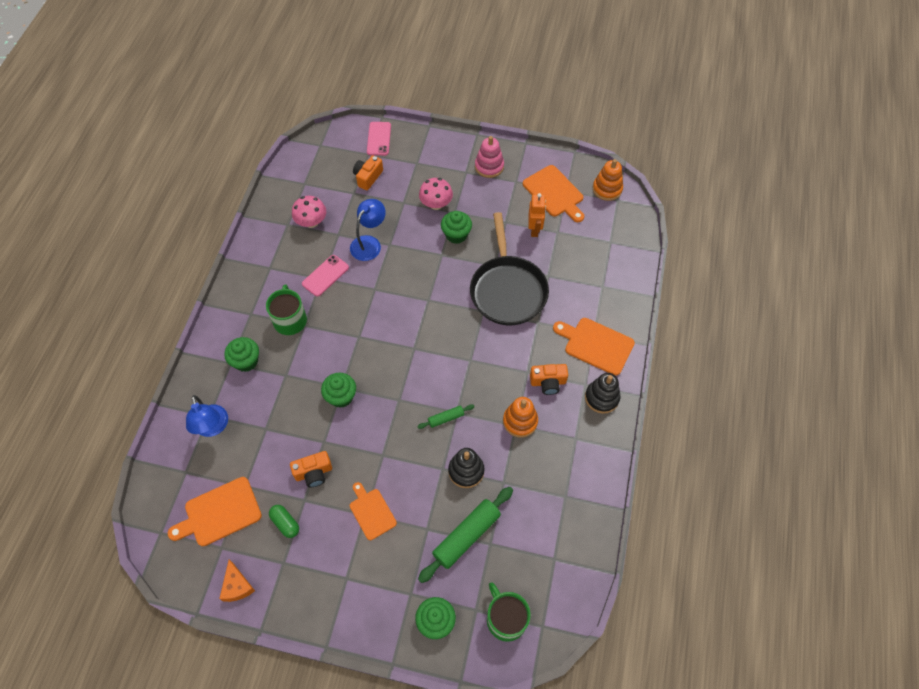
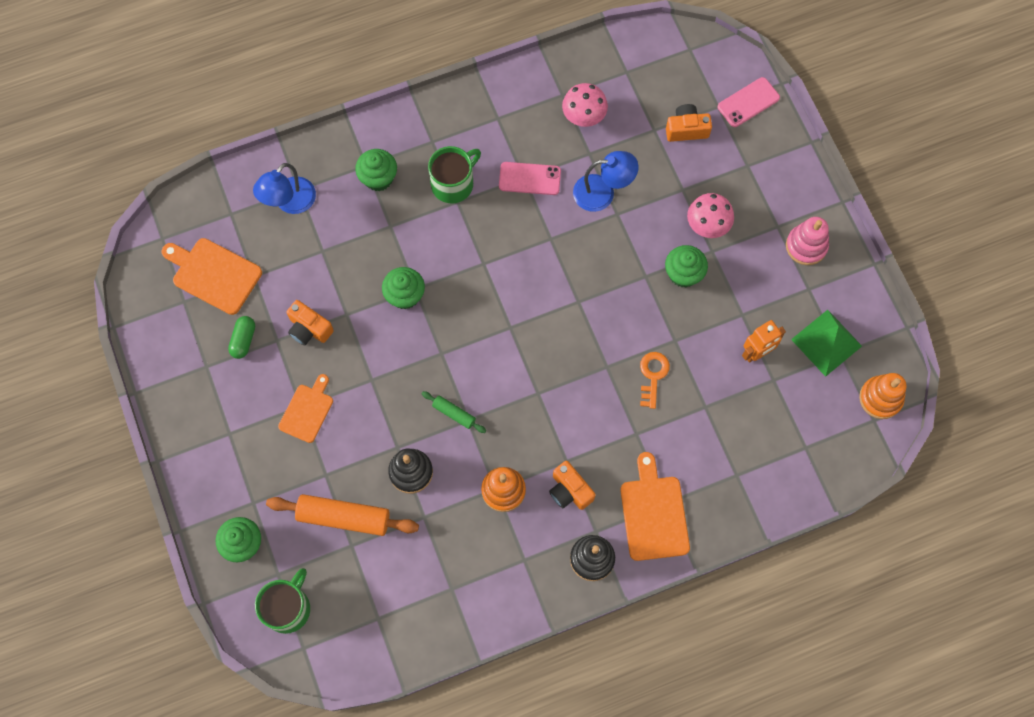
camera: 55 degrees right, 10 degrees up
(237, 586) = (159, 342): orange cheese -> none
(466, 536) = (344, 517): green rolling pin -> orange rolling pin
(507, 290) = (653, 376): black pan -> orange key
(554, 193) = (826, 342): orange cutting board -> green pyramid

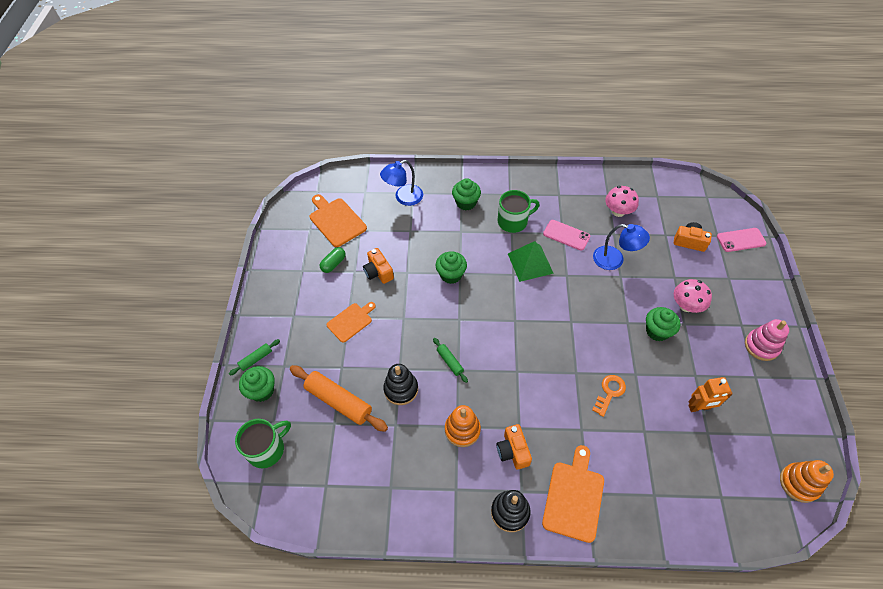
camera: 25 degrees right, 15 degrees down
(213, 508) = (256, 359): none -> green rolling pin
(826, 342) = (761, 421): green pyramid -> green pyramid (530, 263)

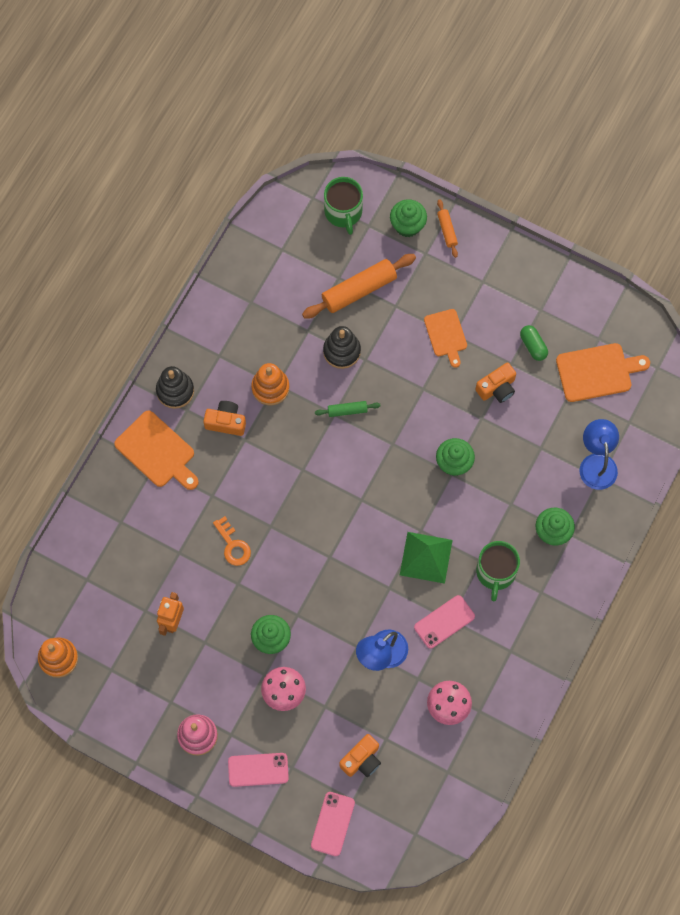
camera: 115 degrees right, 15 degrees up
(256, 359) = (447, 230): green rolling pin -> orange rolling pin
(378, 272) = (497, 388): orange camera -> orange camera turned 150 degrees clockwise
(748, 297) = (258, 770): none -> pink phone

